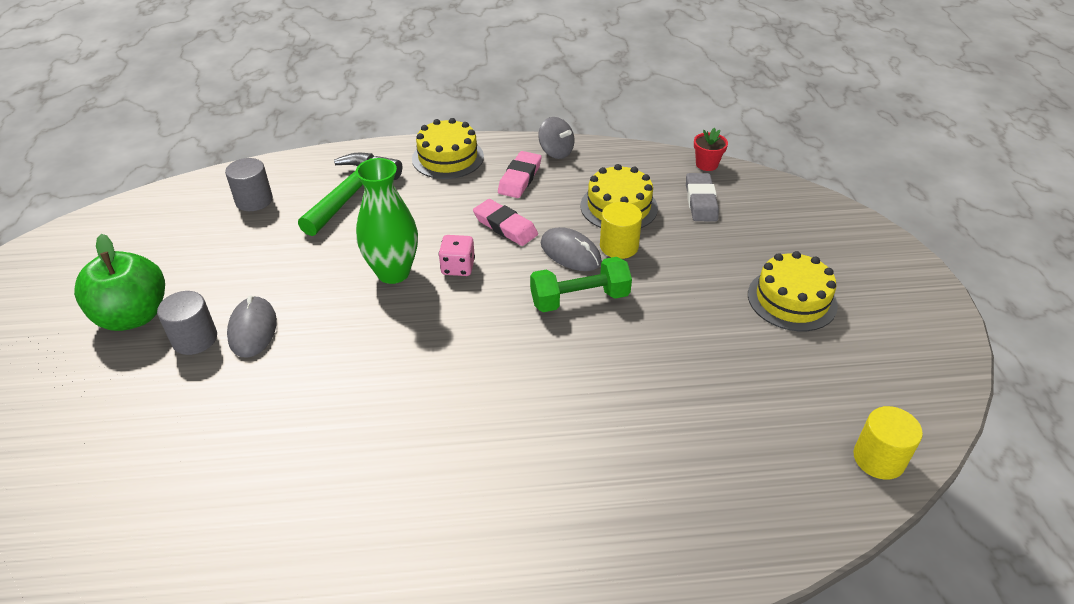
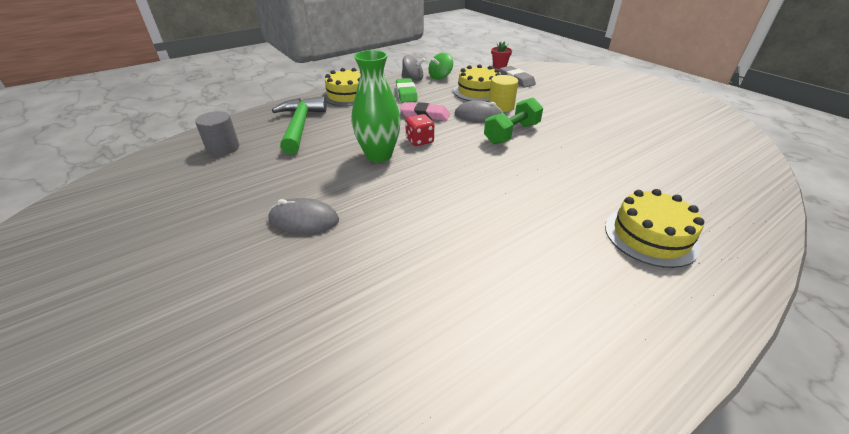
camera: 30 degrees left, 5 degrees down
(133, 316) = (176, 249): green apple -> none
(195, 339) = (256, 244): grey cylinder -> none
(253, 329) = (304, 220): grey mouse -> grey mouse turned 45 degrees counterclockwise
(458, 267) = (419, 141): pink dice -> red dice
(520, 178) = (406, 93): pink eraser -> green eraser
(596, 160) = (440, 77): none -> green spinning top
(792, 299) = (613, 103): yellow cake -> yellow cake (650, 236)
(878, 459) = (743, 149): yellow cylinder -> none

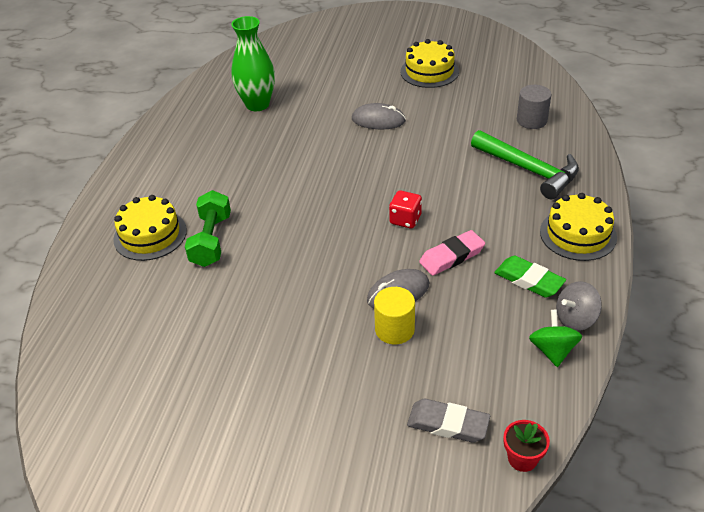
camera: 140 degrees right, 5 degrees up
(304, 220) = (378, 120): grey mouse -> grey mouse turned 45 degrees clockwise
(379, 155) = (412, 184): green vase -> green vase (257, 104)
(478, 91) = (458, 346): yellow cake -> yellow cake (429, 71)
(511, 133) = (335, 285): green dumbbell -> green dumbbell (211, 240)

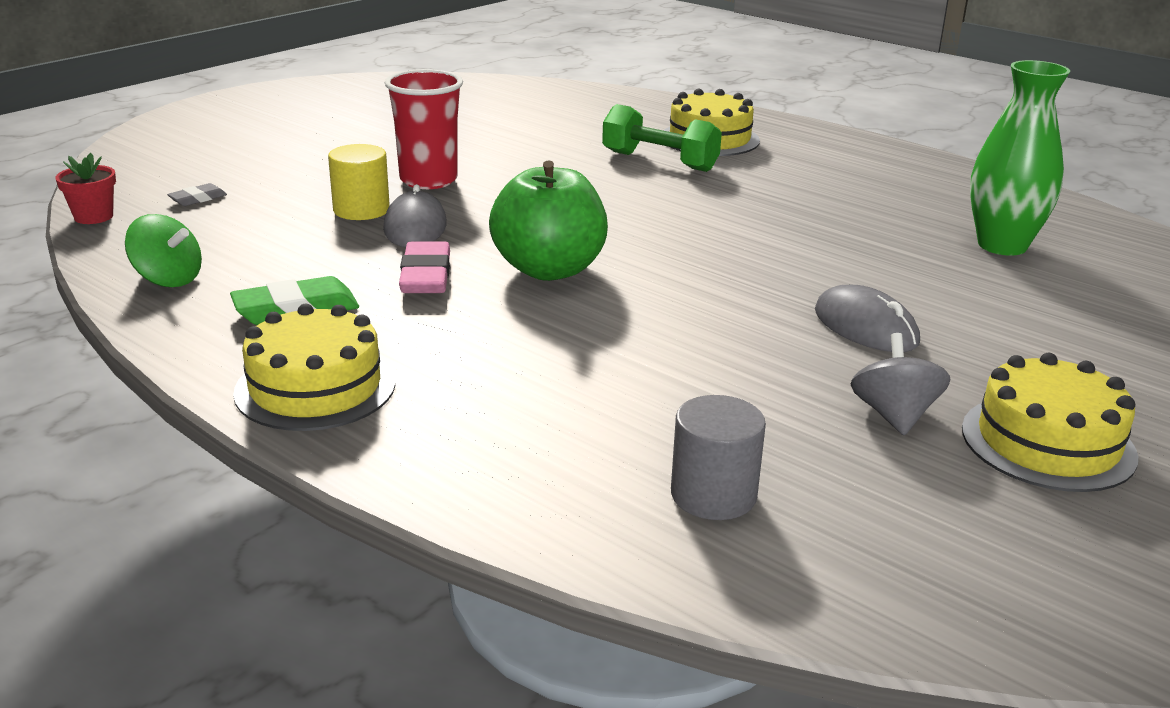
camera: 115 degrees right, 15 degrees down
(322, 326) = (428, 180): none -> red cup
(378, 120) = (865, 327): grey mouse -> grey mouse turned 75 degrees counterclockwise
(405, 219) = (549, 269): red dice -> green apple
(448, 424) = (198, 199): grey eraser -> grey eraser, size x0.55
(529, 170) = (539, 415): green hammer -> none
(575, 319) = (179, 313): grey spinning top -> grey spinning top (894, 415)

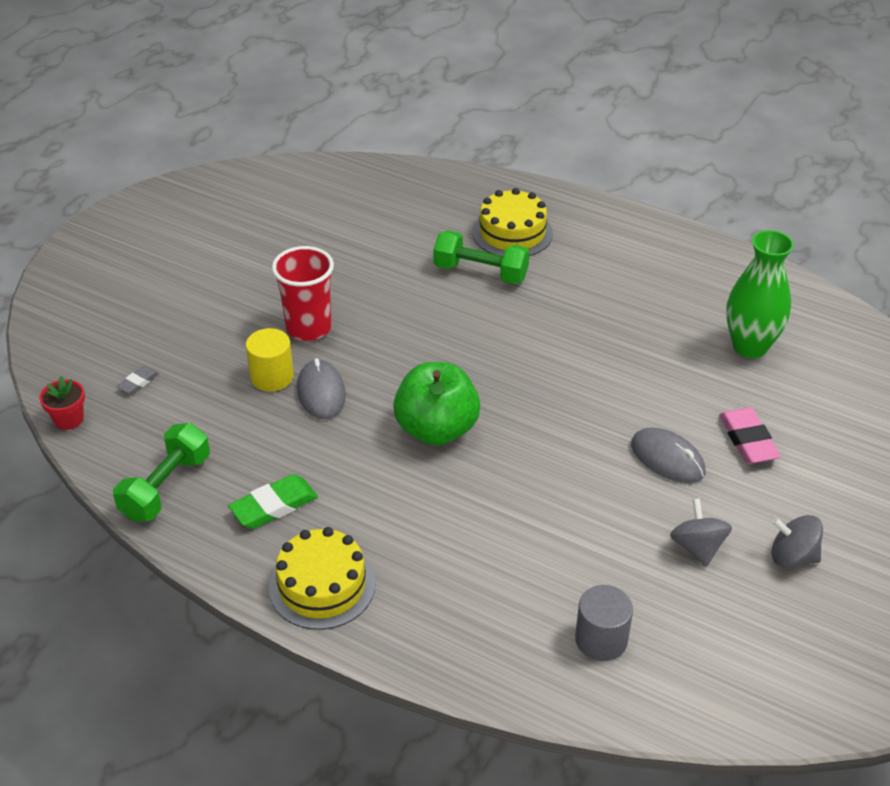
camera: 10 degrees left, 15 degrees up
(168, 279) = (166, 487): green spinning top -> green dumbbell
(426, 276) = (351, 451): pink eraser -> pink eraser (748, 440)
(1048, 442) = (792, 556): yellow cake -> grey spinning top

